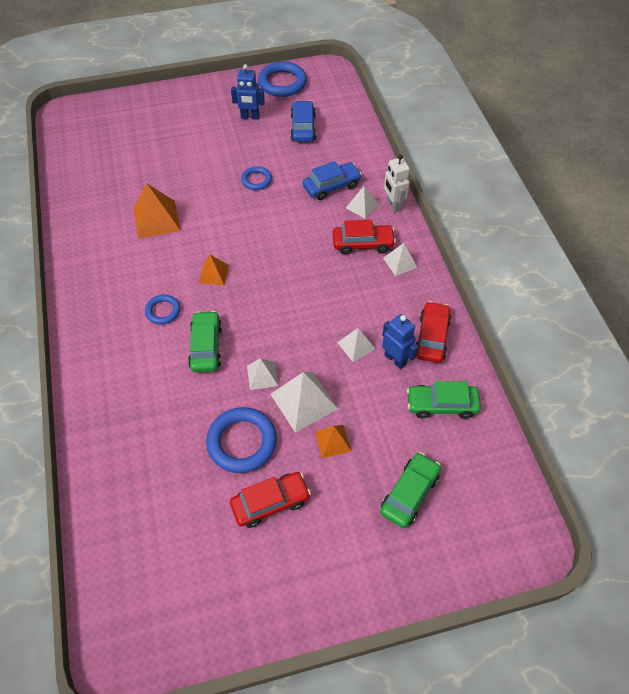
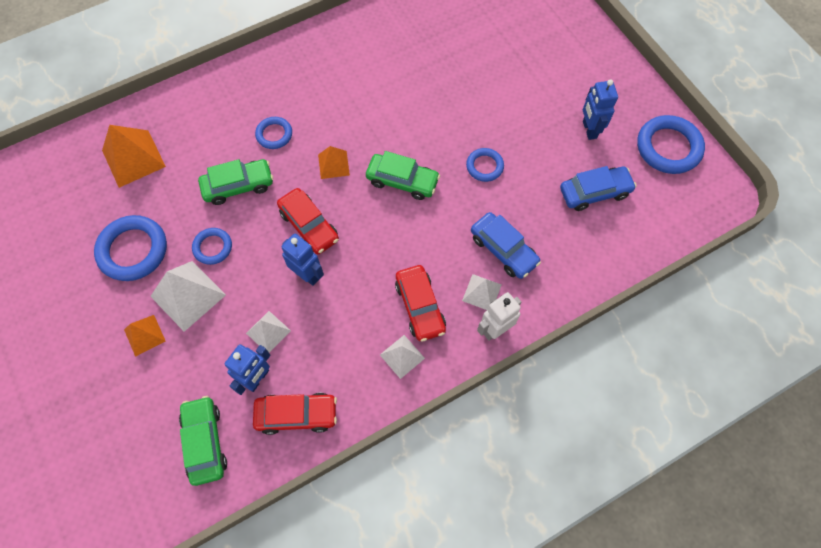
camera: 75 degrees right, 10 degrees up
(156, 219) = (394, 89): orange pyramid -> orange pyramid (133, 158)
(262, 375) = (213, 247): white pyramid -> blue ring
(270, 502) = (71, 293): red car -> red car (309, 226)
(312, 310) = (307, 274): none -> blue robot
(409, 493) = (92, 426): green car -> green car (402, 181)

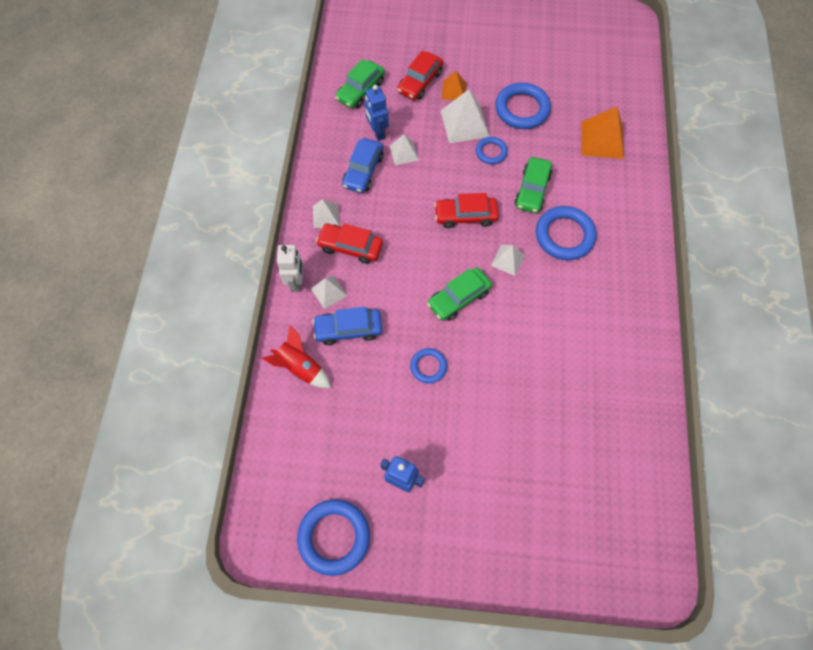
camera: 125 degrees right, 0 degrees up
(205, 442) = (360, 90): green car -> green car turned 105 degrees clockwise
(274, 134) = (564, 235): blue ring -> blue ring, size x1.77
(297, 415) = (338, 140): red car -> red car (420, 82)
(307, 274) = (427, 195): blue robot -> none
(333, 164) = (508, 260): orange pyramid -> white pyramid
(569, 264) = (300, 367): none -> red rocket
(594, 192) = (342, 435): blue car -> blue car (363, 171)

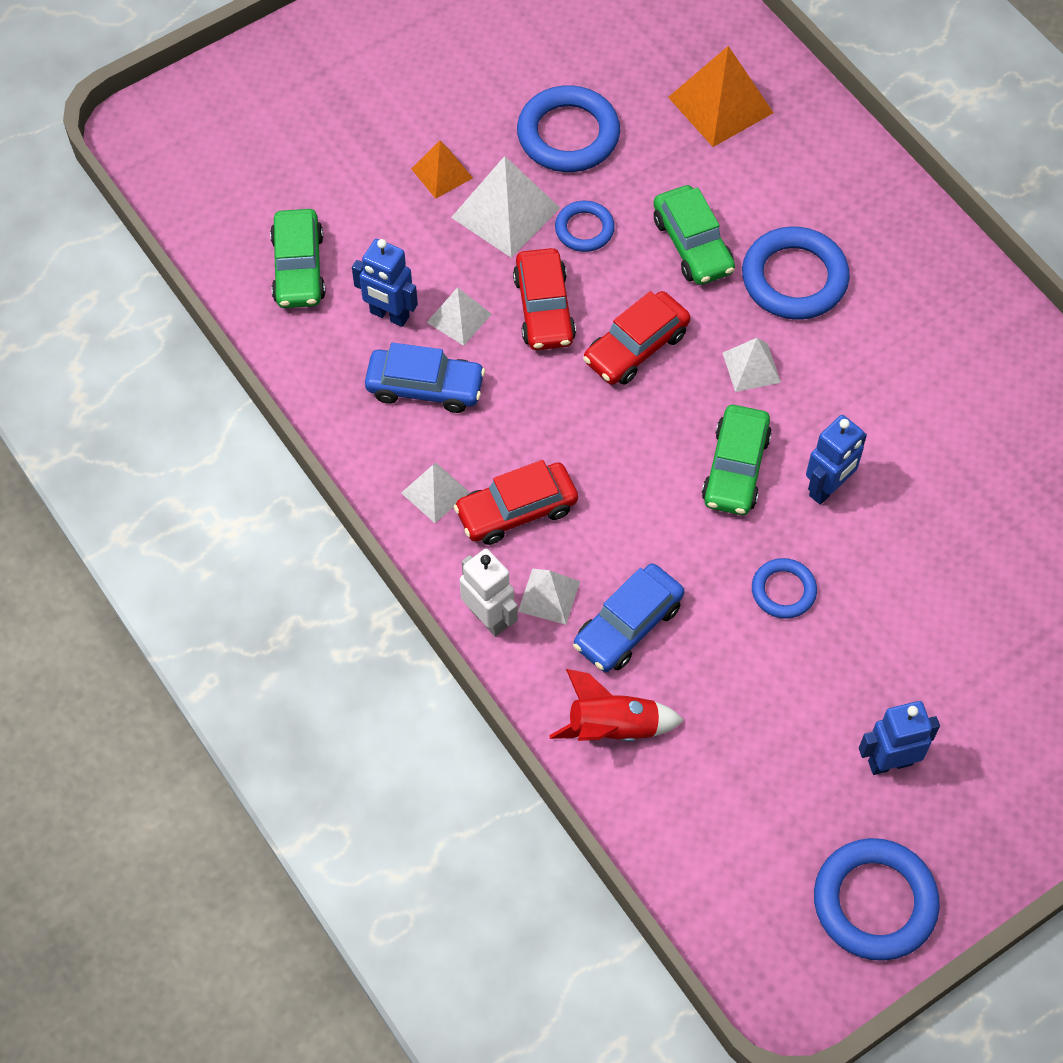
camera: 40 degrees left, 5 degrees down
(363, 171) = (425, 387): blue car -> blue car turned 60 degrees counterclockwise
(420, 82) = (378, 194): red car -> red car (544, 309)
(491, 337) = (827, 488): none -> blue robot

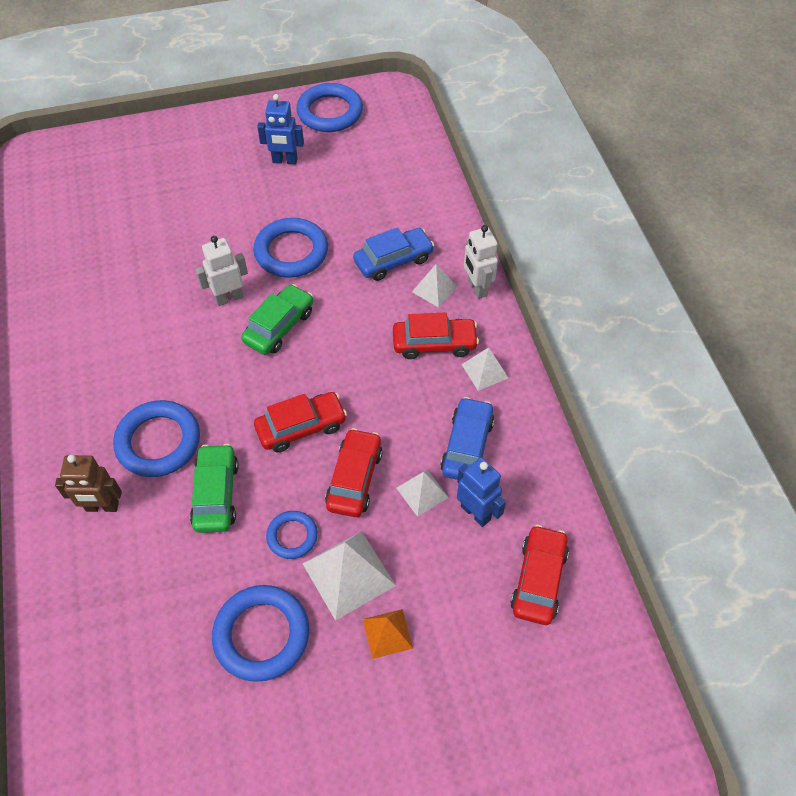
camera: 160 degrees left, 5 degrees down
(298, 268) = (538, 579): green car -> red car
(425, 387) = (467, 446): blue car -> blue car turned 75 degrees clockwise
(613, 728) = (426, 215): red rocket -> none
(720, 105) = (117, 619): orange pyramid -> none
(751, 367) = (229, 387): white pyramid -> none
(783, 591) = (291, 252): blue ring -> blue ring, size x1.77
(809, 195) = (102, 507): none -> brown robot
(827, 488) = (229, 298): blue robot -> white robot

